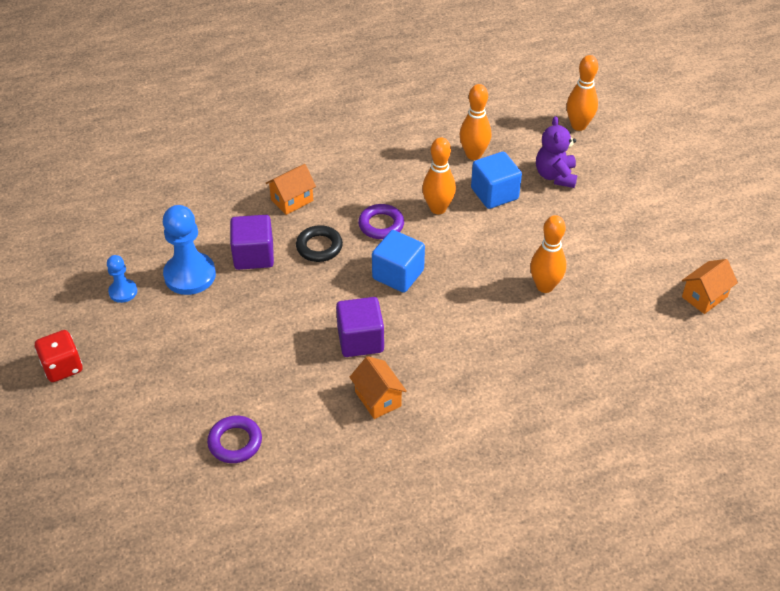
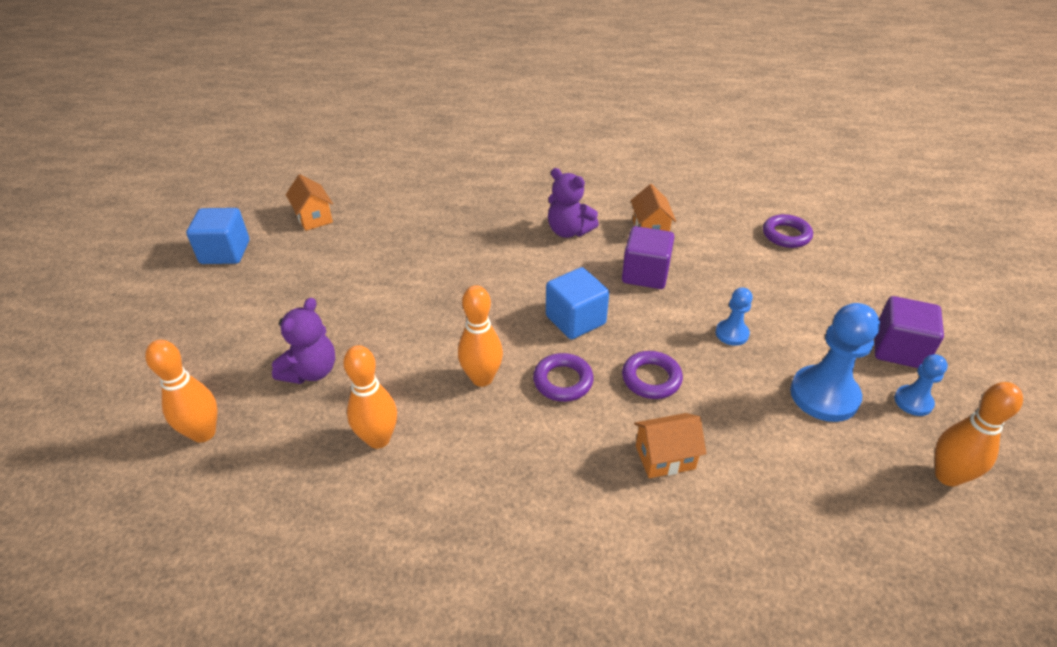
camera: 155 degrees left, 5 degrees down
(62, 367) = (972, 339): red dice -> none
(254, 255) = (737, 394): purple cube -> purple cube (898, 349)
(268, 304) = (732, 334): none -> blue pawn
(319, 247) = (651, 378): black ring -> purple ring
(456, 367) = (569, 231): none -> purple teddy bear
(494, 193) = (401, 374): blue cube -> blue cube (225, 252)
(545, 286) = (439, 265): orange bowling pin -> orange bowling pin (947, 476)
(704, 297) = (314, 218): orange house -> orange house turned 75 degrees clockwise

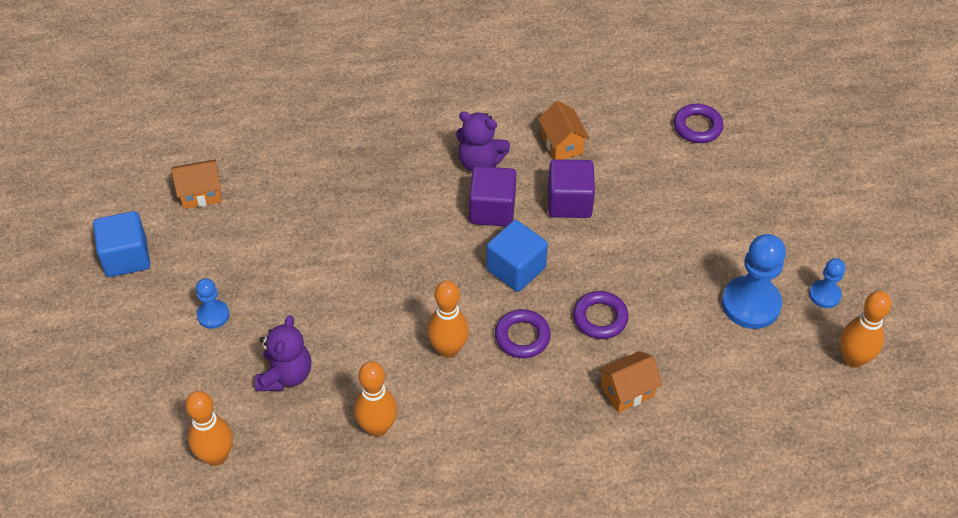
camera: 15 degrees left, 10 degrees up
(314, 218) = (200, 194): orange house -> orange house turned 60 degrees counterclockwise
(732, 334) = (663, 255): blue pawn -> blue pawn (213, 315)
(898, 349) = (810, 243): purple cube -> purple cube (492, 210)

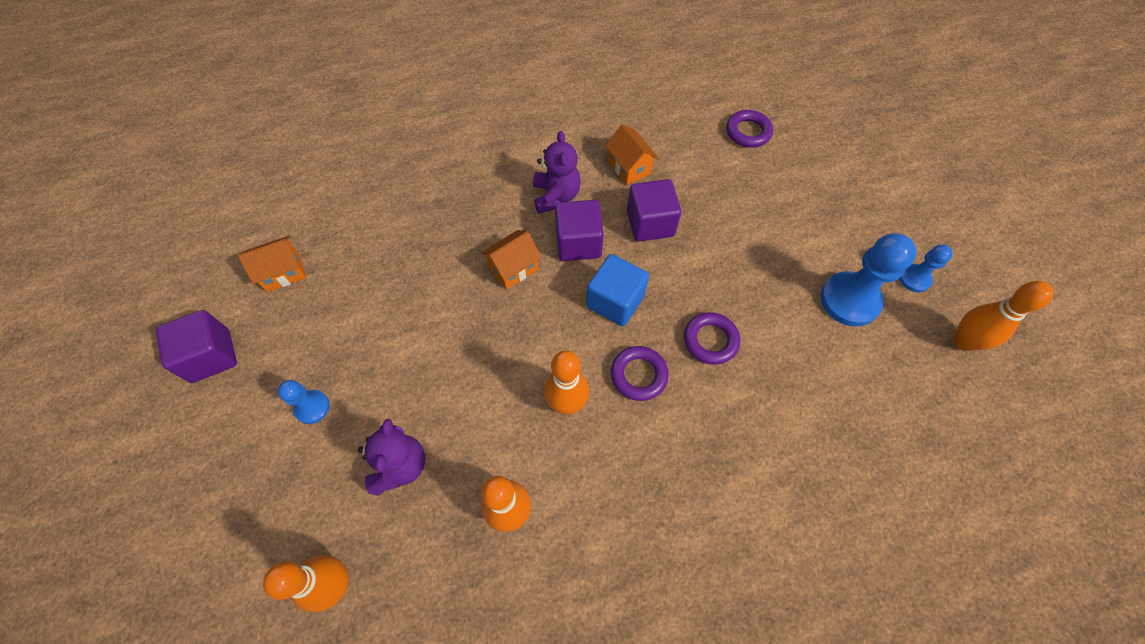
camera: 10 degrees left, 10 degrees up
(126, 257) = (211, 356): blue cube -> purple cube
(480, 162) = (556, 196): purple teddy bear -> purple teddy bear turned 105 degrees counterclockwise
(627, 391) = (759, 418): orange house -> orange house (513, 268)

